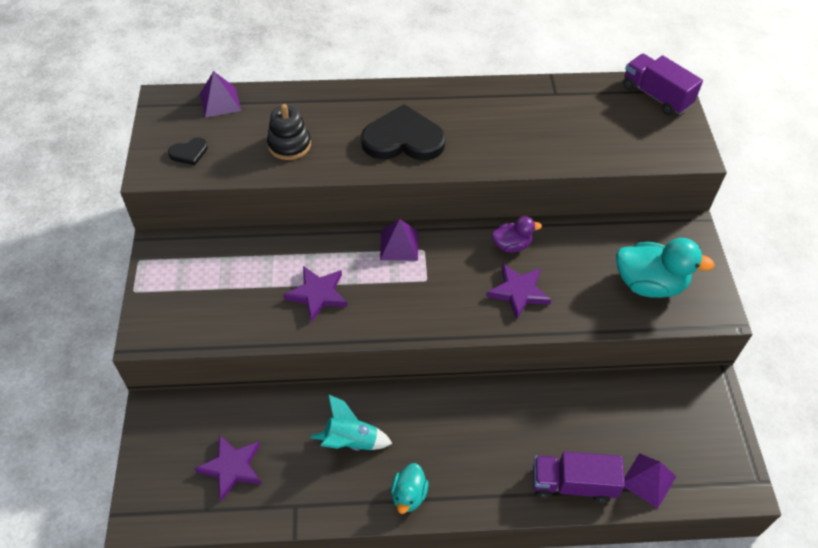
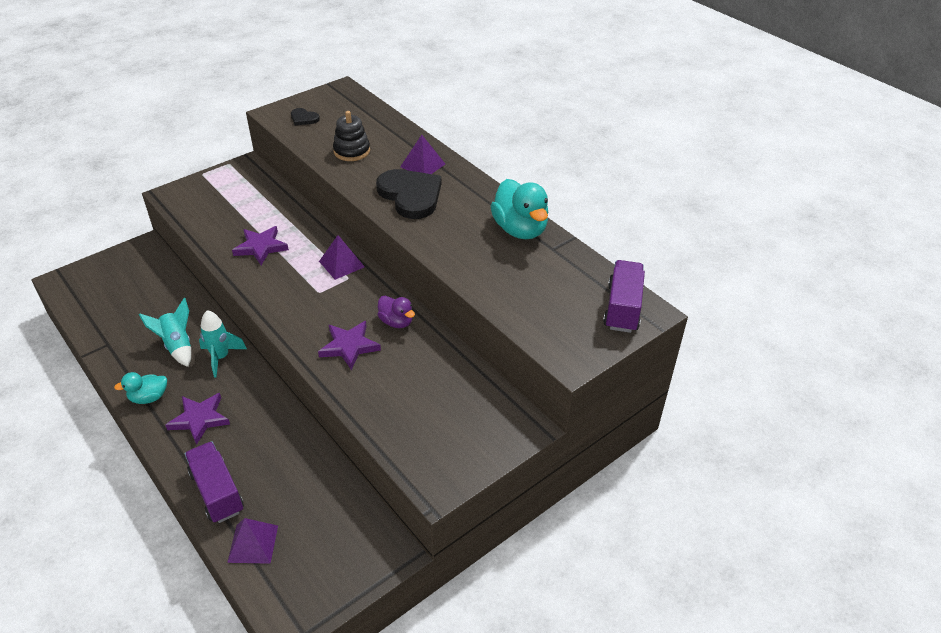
camera: 55 degrees right, 10 degrees down
(220, 102) = (363, 108): purple pyramid -> purple pyramid (423, 165)
(232, 467) = (121, 301): purple star -> purple star (200, 419)
(398, 410) = (221, 357): none -> turquoise rocket
(649, 284) = (429, 424): turquoise duck -> turquoise duck (520, 229)

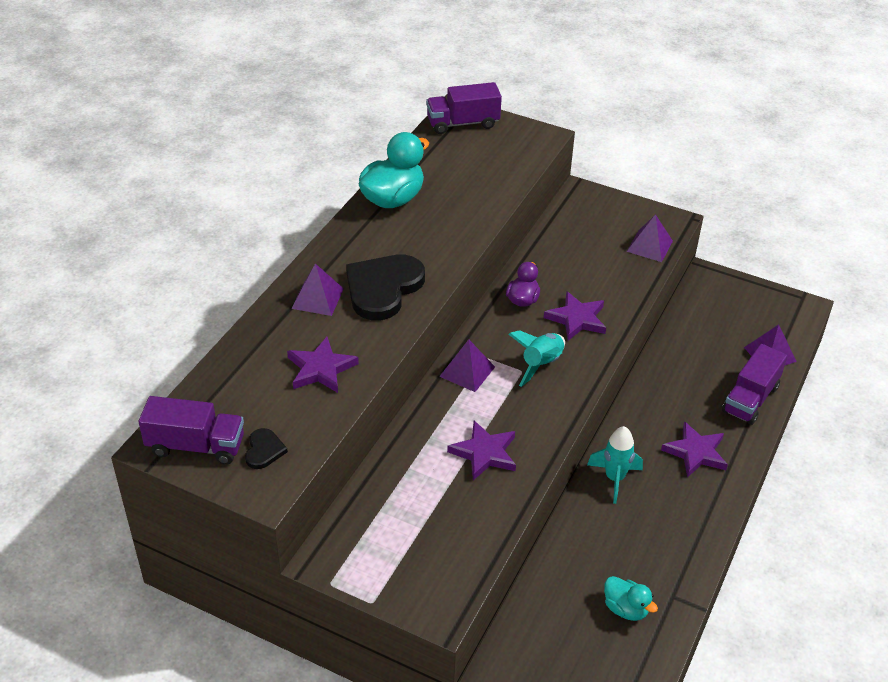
camera: 115 degrees left, 0 degrees up
(149, 397) = (705, 508): turquoise duck -> turquoise duck (625, 609)
(177, 346) = (627, 526): turquoise rocket -> turquoise rocket (541, 365)
(329, 99) = (196, 446): none -> purple truck
(352, 151) = (321, 369): black stacking toy -> purple star
(409, 445) = (649, 246): none -> purple pyramid

